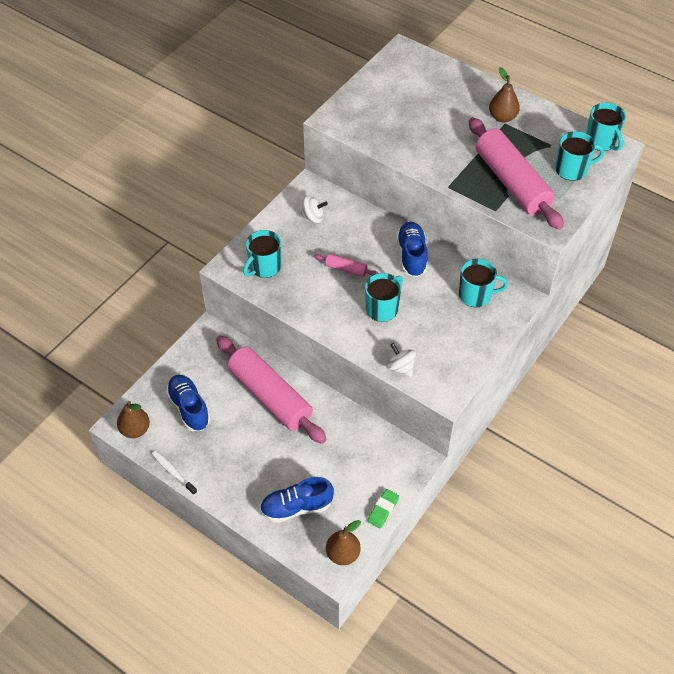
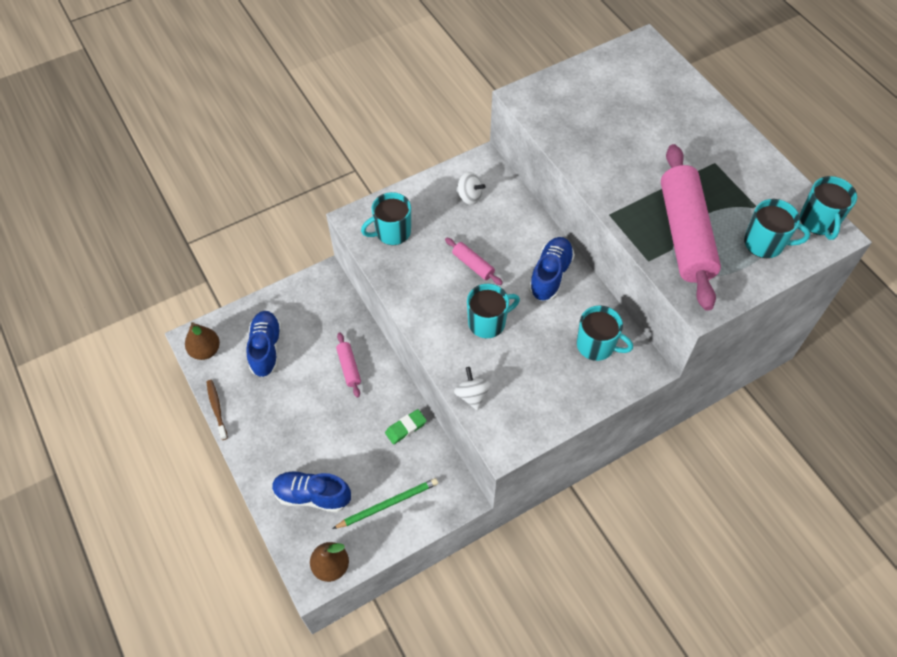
camera: 25 degrees right, 5 degrees up
(173, 472) = (217, 408): white toothbrush -> brown toothbrush
(270, 396) = (349, 367): pink rolling pin -> pink rolling pin, size x0.43
(362, 488) = (388, 504): none -> green pencil
(383, 510) = (396, 537): green eraser -> green eraser (406, 428)
(502, 117) = (715, 155): brown pear -> none

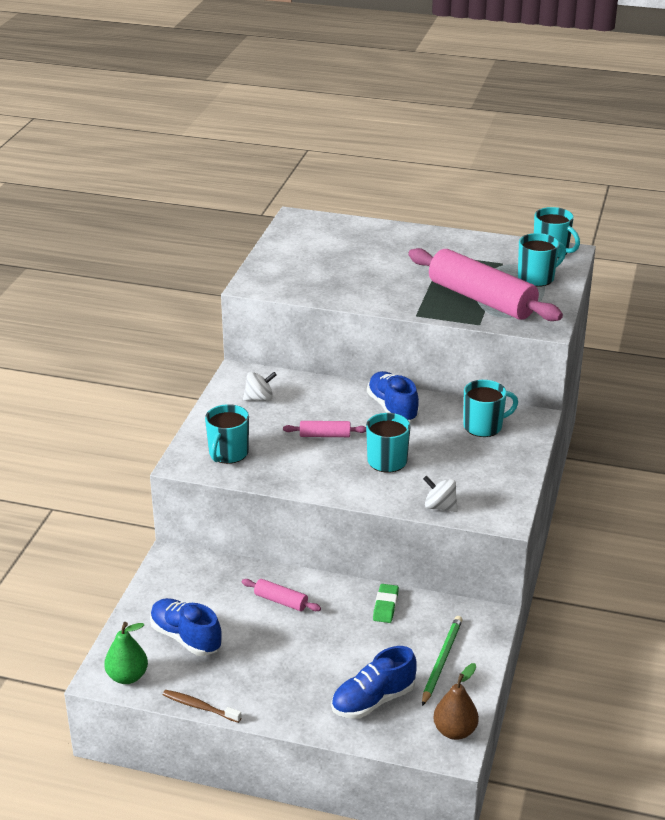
camera: 45 degrees left, 25 degrees down
(206, 350) = (127, 676): brown pear -> green pear

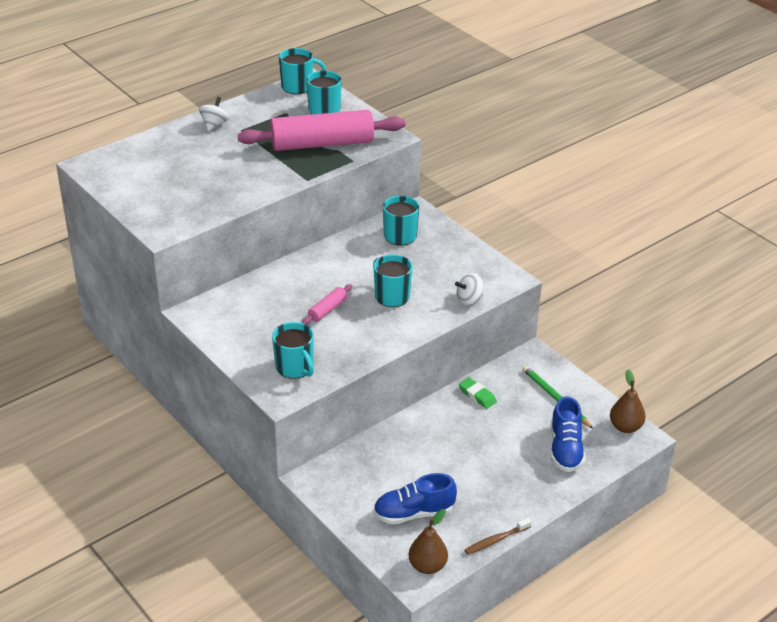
camera: 55 degrees left, 5 degrees up
(127, 676) = (427, 566): green pear -> brown pear
(259, 398) = (240, 319): white spinning top -> white spinning top (214, 125)
(281, 601) = (421, 443): pink rolling pin -> none
(392, 408) = (331, 263): blue shoe -> none

